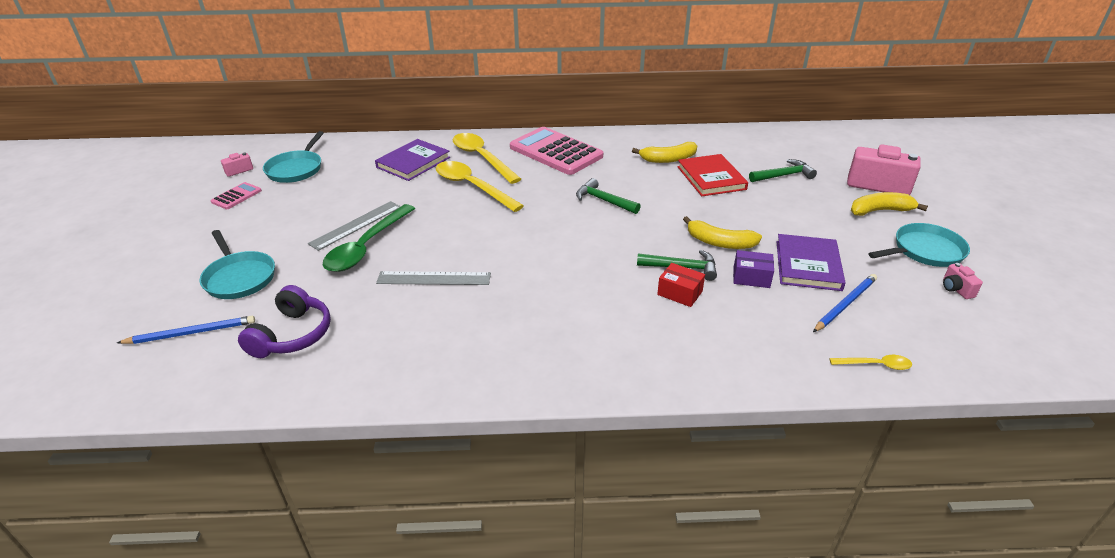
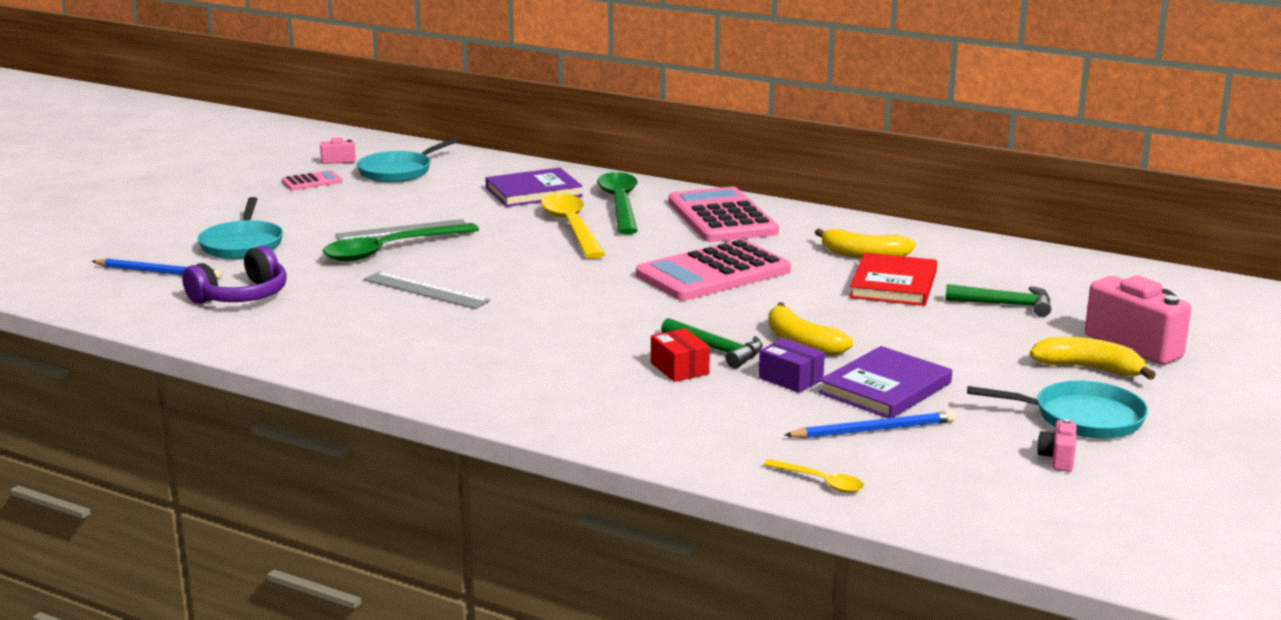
camera: 30 degrees right, 15 degrees down
(482, 158) = (620, 204): yellow spoon -> green spoon
(603, 200) = (713, 273): green hammer -> pink calculator

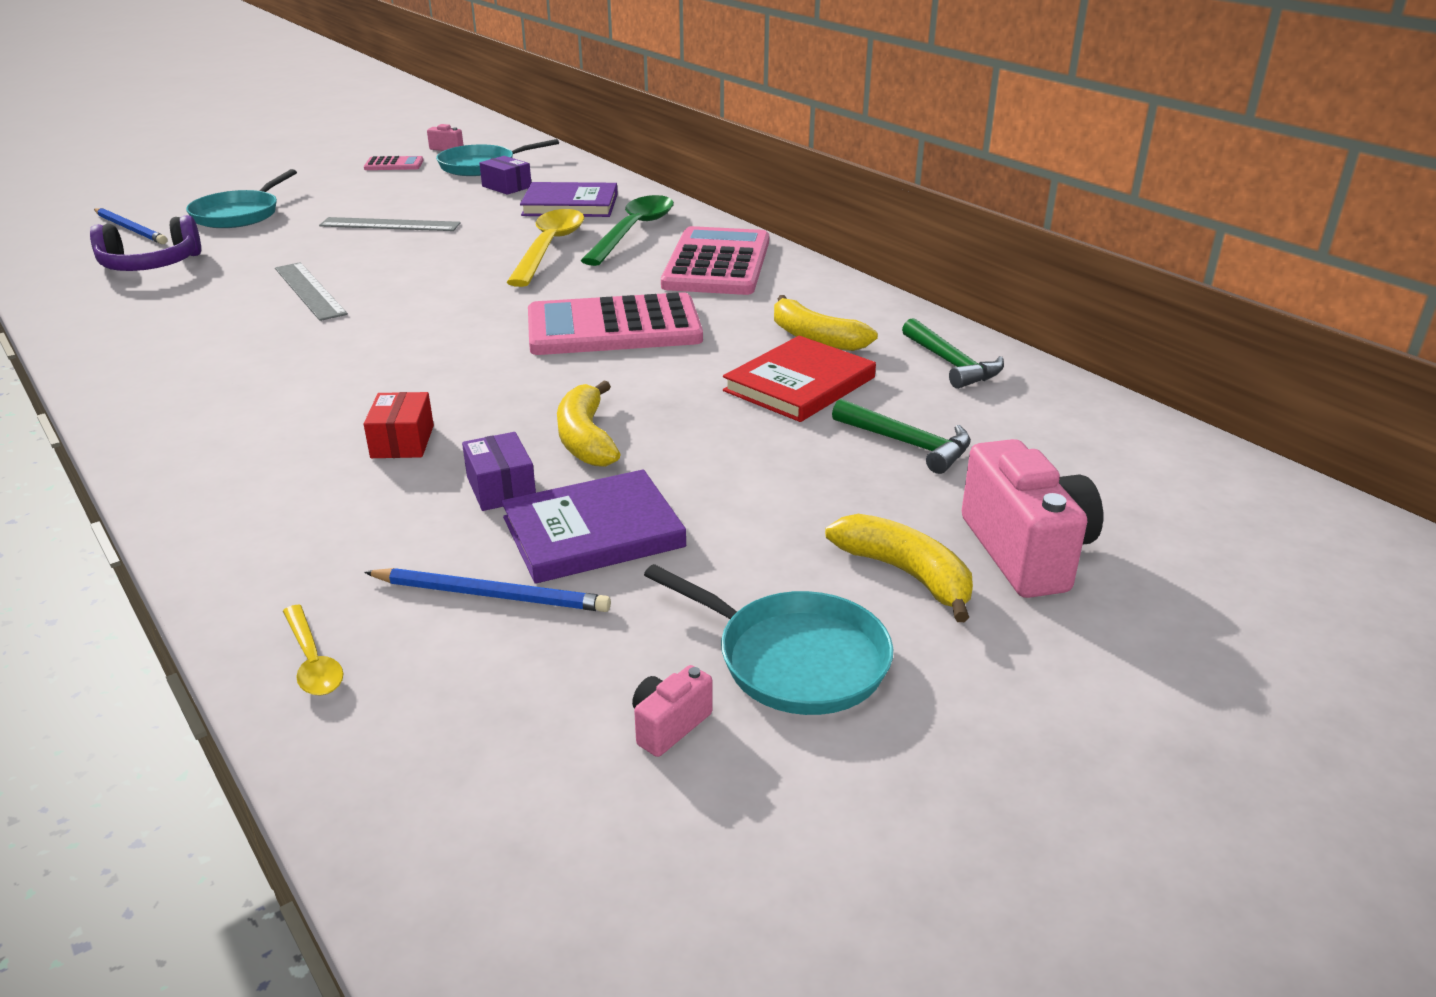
camera: 25 degrees right, 10 degrees up
(390, 250) = (348, 242): green spoon -> none
(452, 185) = (506, 187): none -> purple box
(716, 350) = (476, 427): green hammer -> green hammer (951, 364)

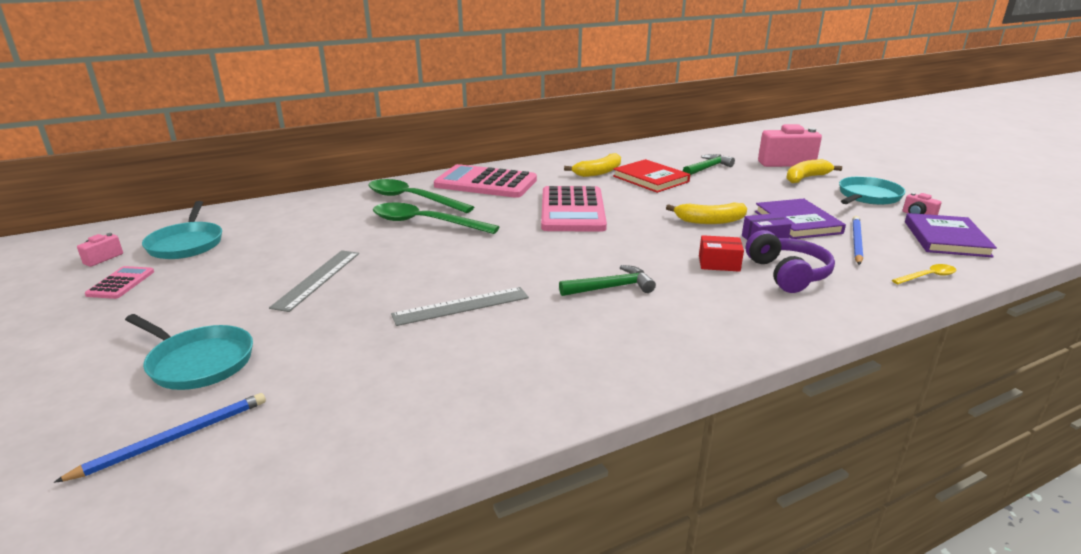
camera: 80 degrees left, 5 degrees down
(151, 265) = (332, 401): purple headphones -> purple headphones (787, 274)
(506, 187) = (263, 234): purple box -> none
(549, 248) = (425, 223): yellow spoon -> green spoon
(570, 205) = (336, 215): purple book -> purple book (946, 239)
(951, 364) = (632, 154): green hammer -> green hammer (611, 287)

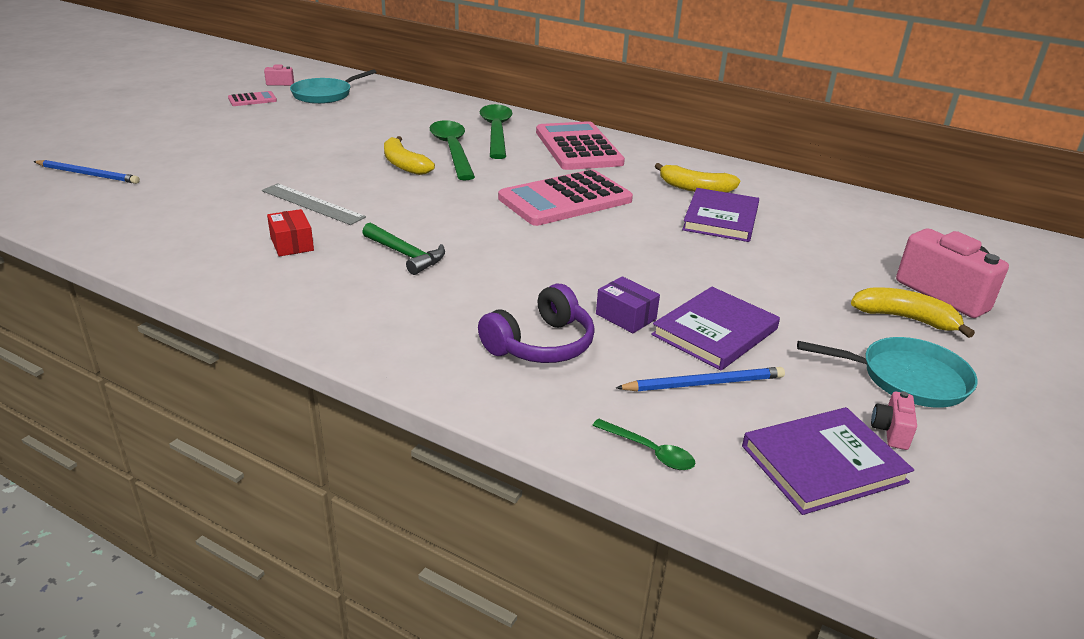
camera: 55 degrees right, 5 degrees up
(198, 362) = (172, 152): turquoise pan -> none
(317, 279) = (310, 146): grey ruler -> none
(650, 179) = (720, 219): red book -> purple book
(707, 168) = (820, 244): green hammer -> none
(710, 221) = (638, 275): yellow banana -> yellow banana (404, 164)
(719, 263) = (523, 299): red box -> red box (292, 244)
(927, 276) = (649, 451): yellow spoon -> green spoon

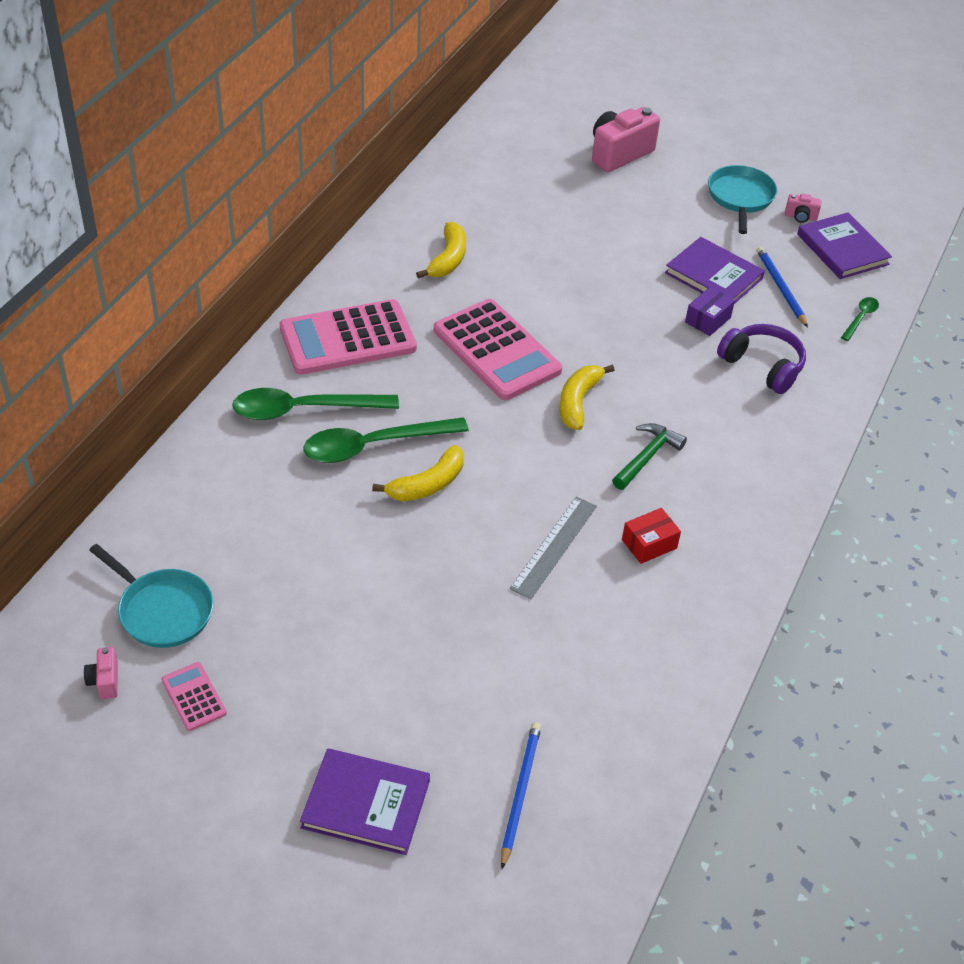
camera: 95 degrees left, 15 degrees up
(720, 219) = (516, 250): purple book -> purple book (366, 804)
(905, 318) = (663, 181): yellow banana -> yellow banana (578, 402)

